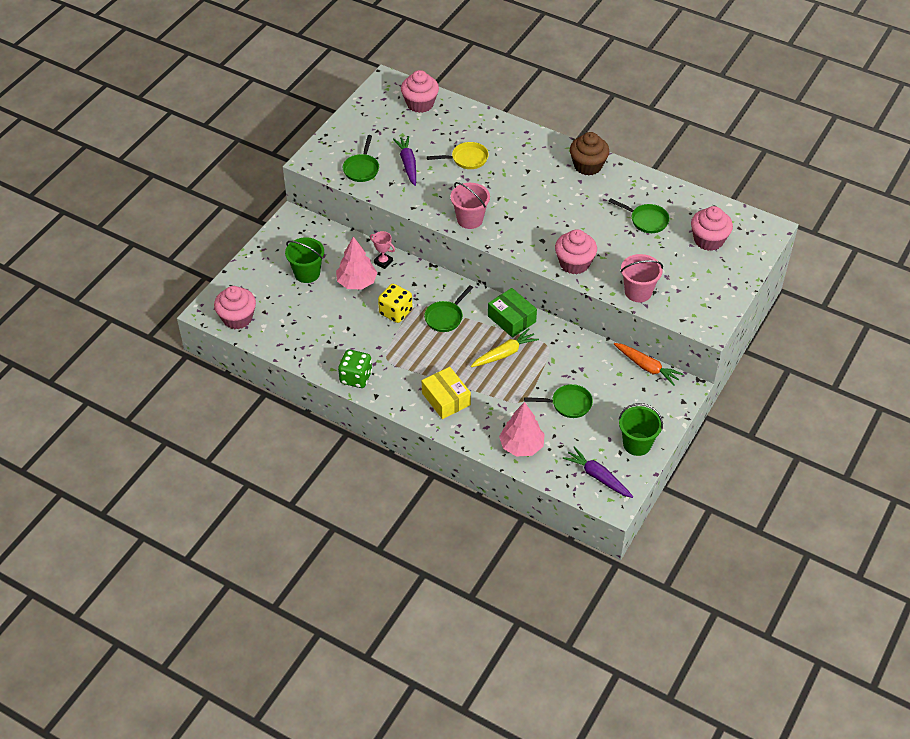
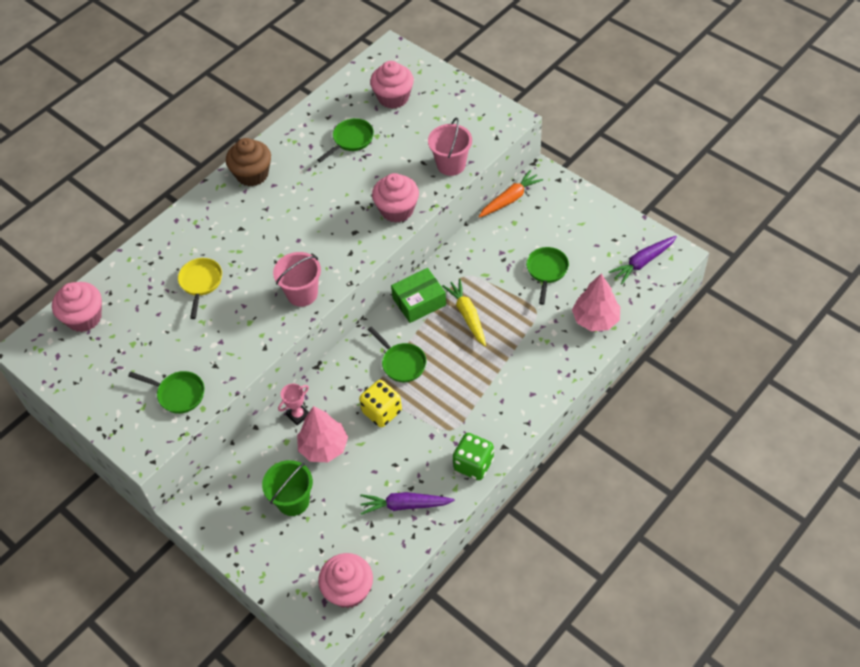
camera: 75 degrees left, 5 degrees up
(408, 164) = (188, 343): purple carrot -> purple carrot (405, 505)
(446, 399) = (521, 378): yellow box -> none
(637, 444) = (606, 224): green bucket -> none

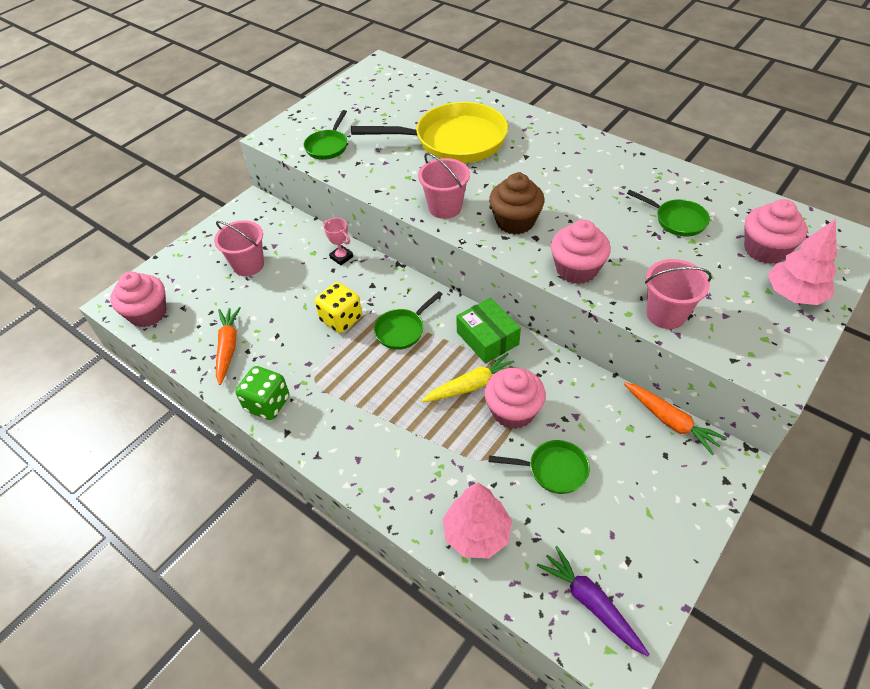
camera: 85 degrees right, 5 degrees down
(84, 318) = (411, 85): pink cupcake -> pink cupcake (513, 411)
(201, 283) = (454, 141): yellow pan -> yellow pan, size x2.07
(252, 174) = (601, 154): brown cupcake -> brown cupcake (515, 222)
(293, 501) = (248, 265): green bucket -> pink bucket
(323, 447) = (303, 279): pink tree -> pink tree (794, 294)
(405, 505) = (228, 348): purple carrot -> orange carrot

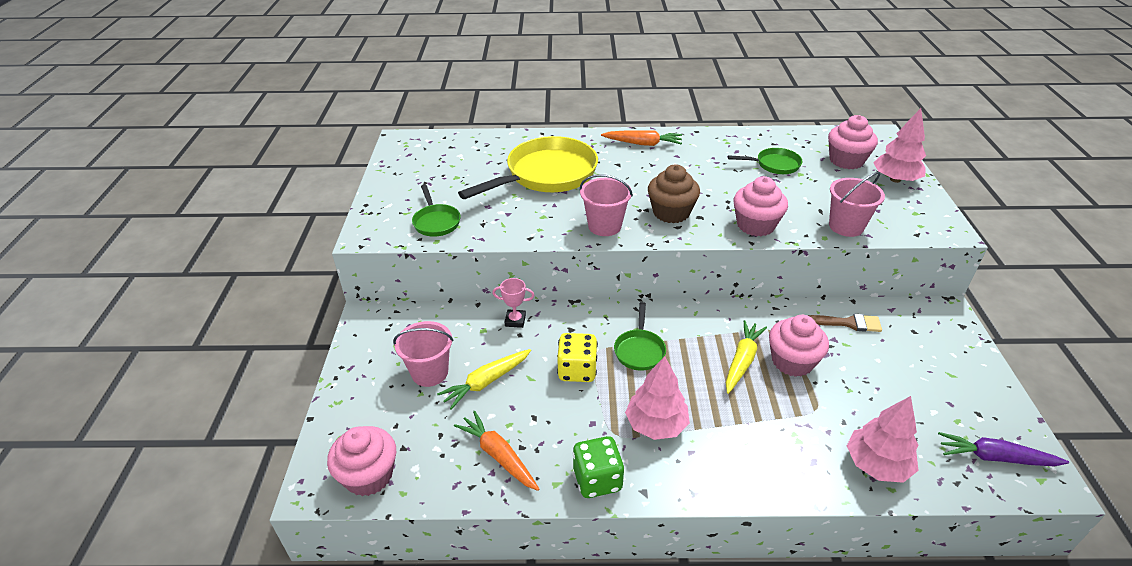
camera: 40 degrees left, 10 degrees down
(274, 292) = (486, 382): none -> yellow carrot
(348, 392) = (656, 424): none -> pink tree
(487, 338) = (711, 320): green box -> none
(553, 470) = (866, 385): green pan -> none
(608, 410) = (848, 323): none -> brown brush
(670, 421) = (890, 308): orange carrot -> orange carrot (643, 143)

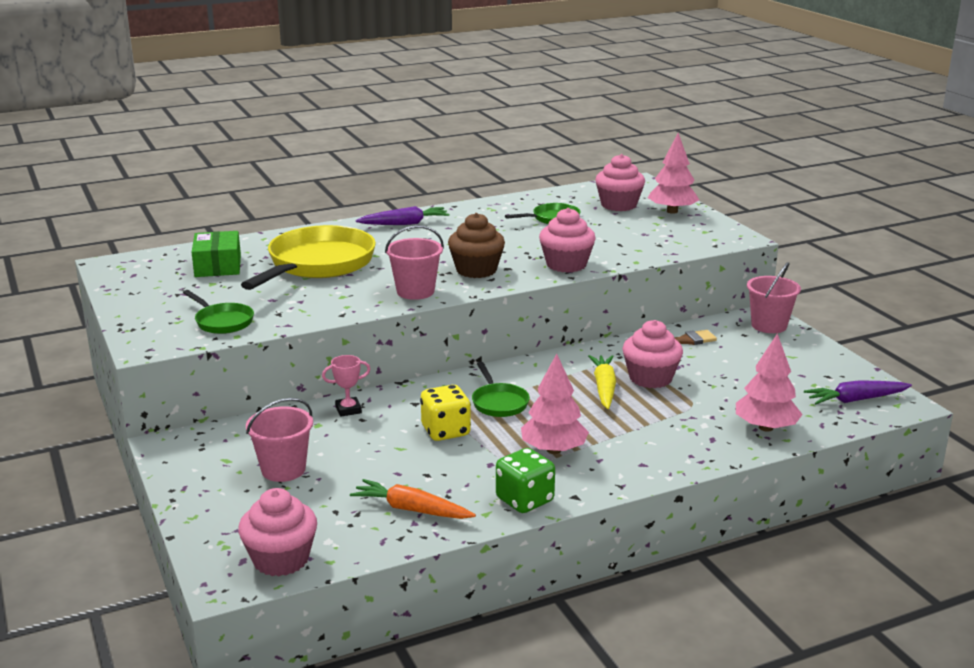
camera: 25 degrees left, 15 degrees down
(472, 159) = (218, 266): none -> green box
(486, 382) = (354, 462): yellow carrot -> none
(643, 143) = (404, 224): orange carrot -> purple carrot
(846, 226) = (650, 251): pink bucket -> pink bucket (769, 325)

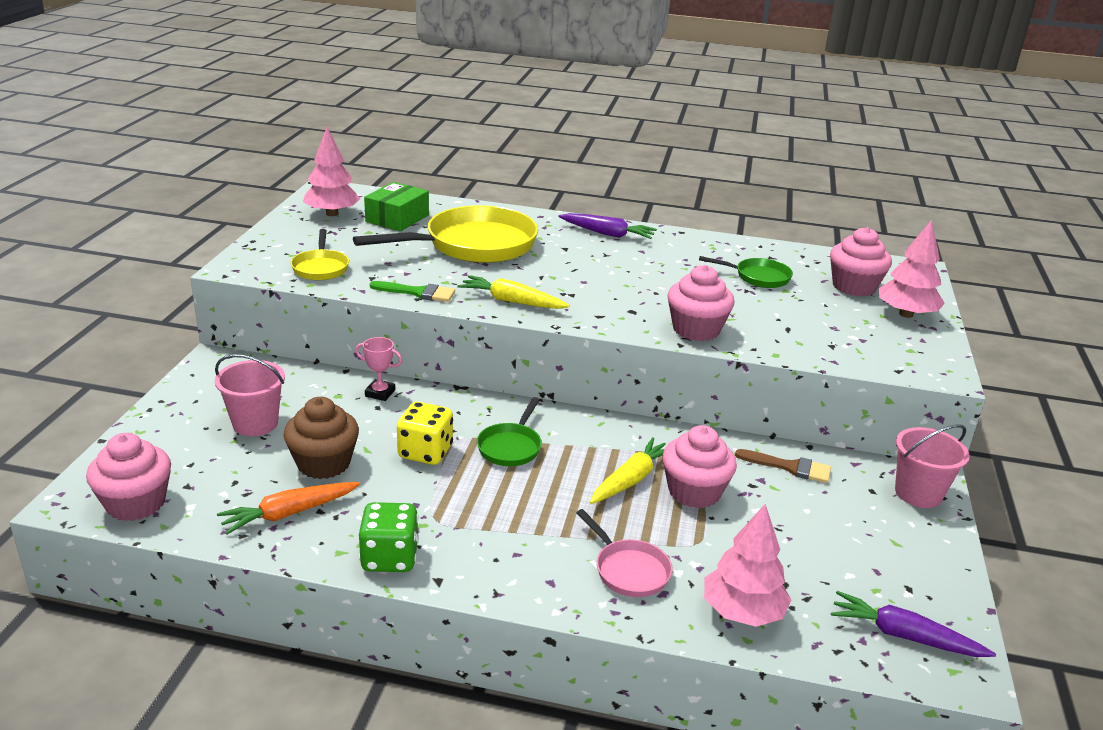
camera: 35 degrees right, 5 degrees up
(222, 322) = (320, 268): green pan -> yellow pan
(335, 311) = (418, 293): none -> green brush
(411, 510) = (289, 513): orange carrot -> orange carrot turned 90 degrees counterclockwise
(415, 291) = (512, 301): pink bucket -> yellow carrot
(476, 270) = (599, 302): brown cupcake -> brown cupcake (324, 463)
(553, 450) = (489, 520): pink tree -> pink tree (332, 213)
(676, 436) = (629, 570): none -> pink pan

